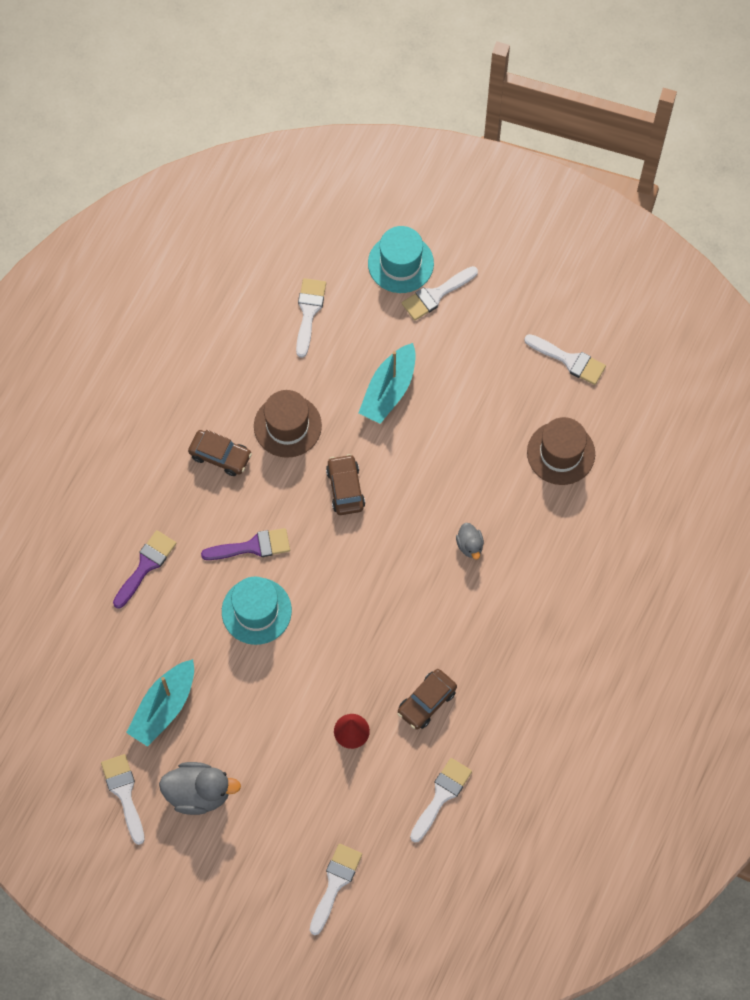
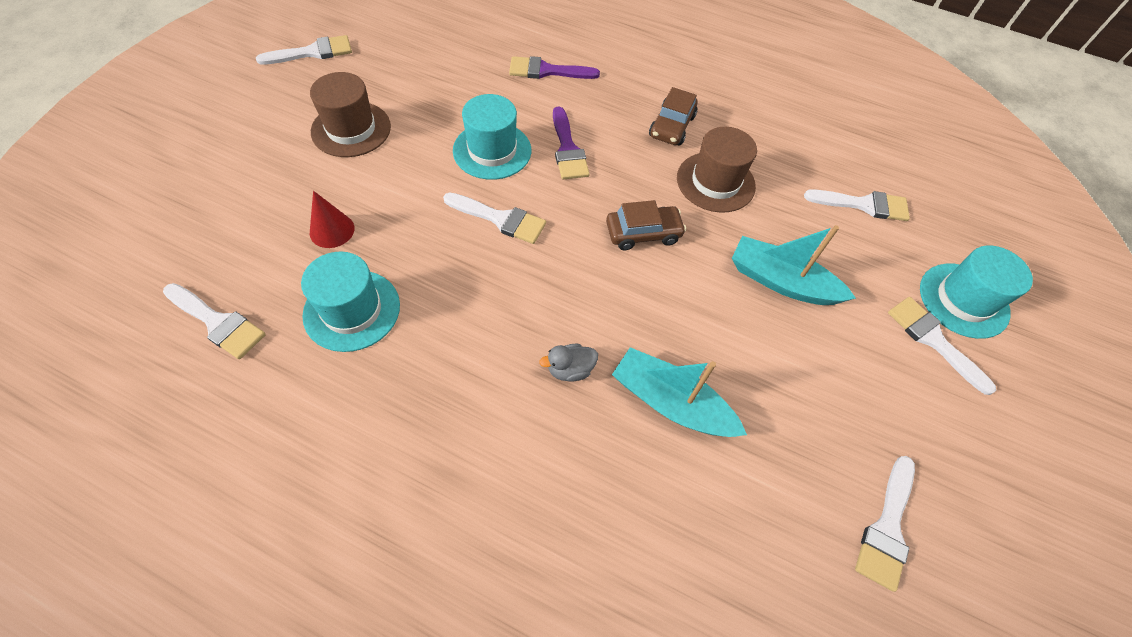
camera: 85 degrees right, 10 degrees down
(146, 566) = (547, 71): purple brush -> purple brush turned 150 degrees clockwise
(164, 707) = (395, 80): turquoise boat -> turquoise boat (671, 402)
(199, 793) = (296, 102): grey duck -> none
(335, 884) = (148, 210): white brush -> white brush (500, 219)
(427, 702) = (352, 310): brown car -> turquoise hat
(561, 453) = (725, 507): brown hat -> brown hat (351, 129)

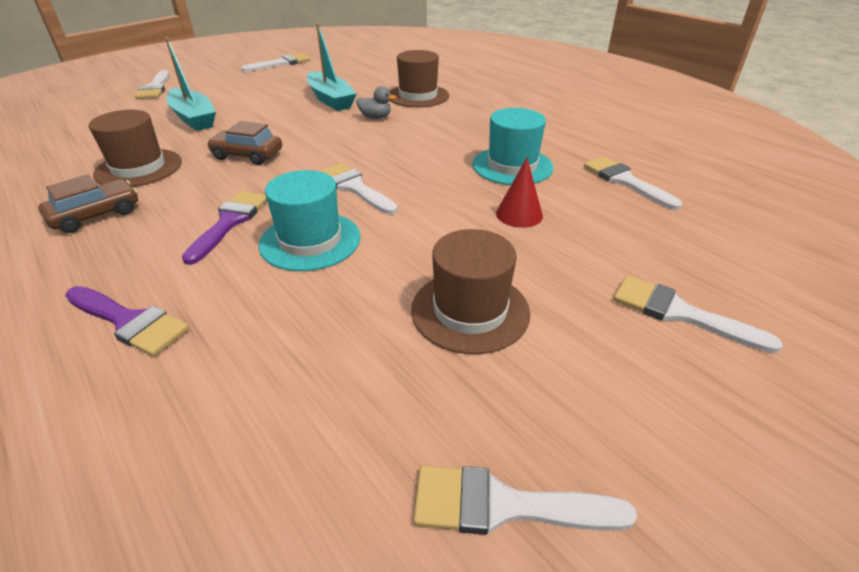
camera: 150 degrees left, 20 degrees down
(551, 474) = (418, 96): none -> brown hat
(863, 205) = (61, 133): white brush -> white brush (679, 313)
(963, 300) = (106, 93): turquoise hat -> none

